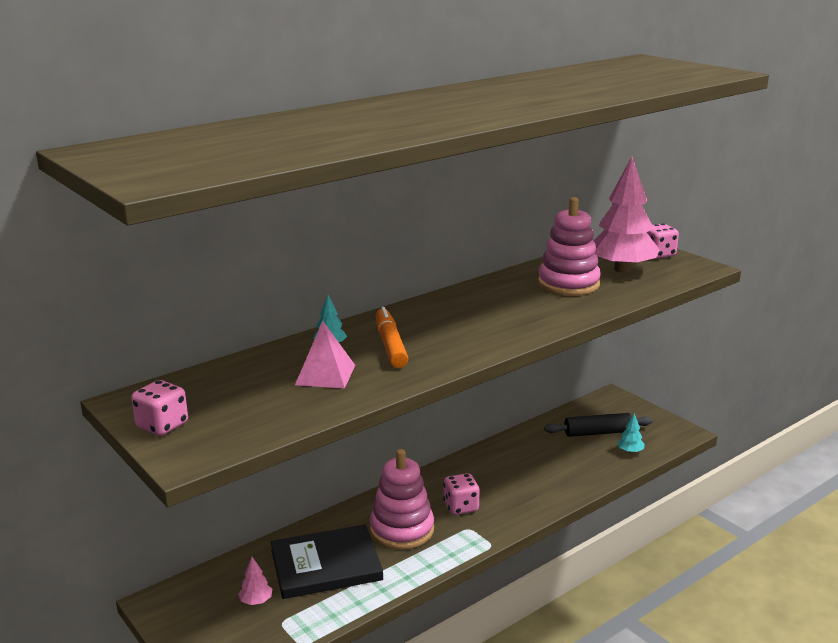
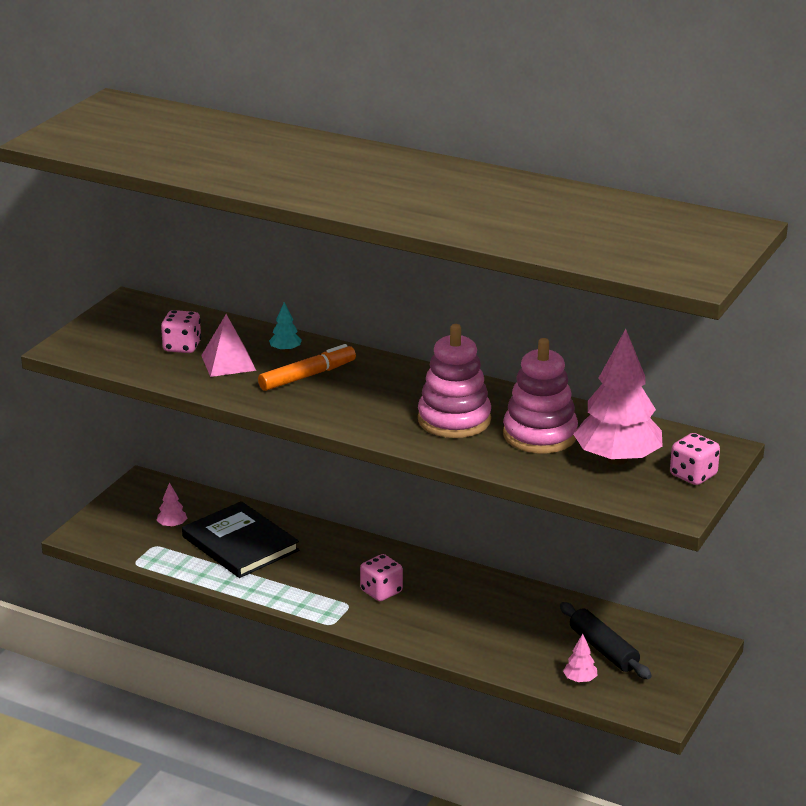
camera: 65 degrees right, 5 degrees up
(162, 425) = (103, 326): pink dice -> pink dice (182, 347)
(402, 530) = (319, 568): pink stacking toy -> pink stacking toy (454, 420)
(630, 451) = (580, 680): turquoise tree -> pink tree

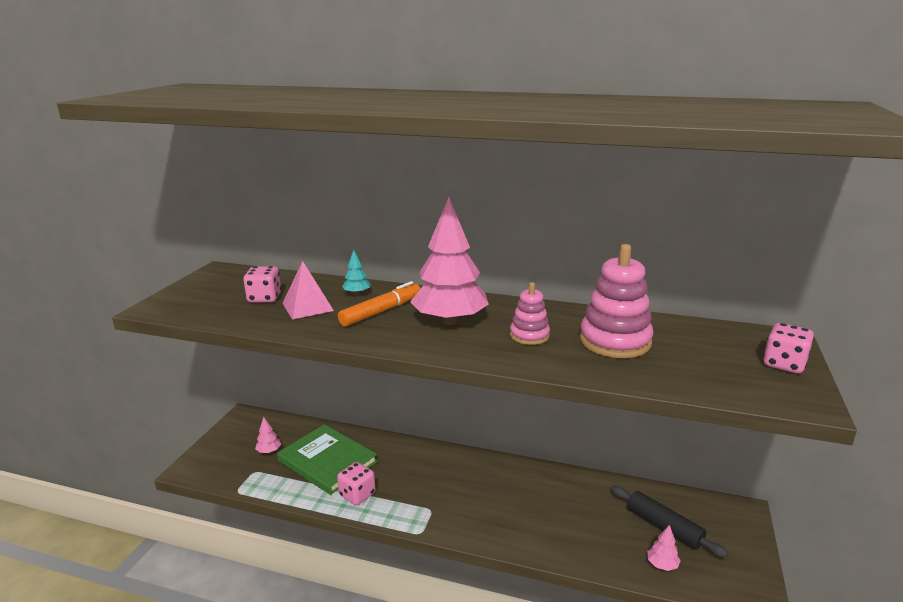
camera: 10 degrees left, 5 degrees down
(240, 544) = (327, 461): black book -> green book
(381, 592) = (455, 493): pink dice -> pink dice (357, 495)
(454, 420) = (529, 335): pink stacking toy -> pink stacking toy, size x0.57
(617, 459) = (702, 356): pink tree -> pink tree (450, 321)

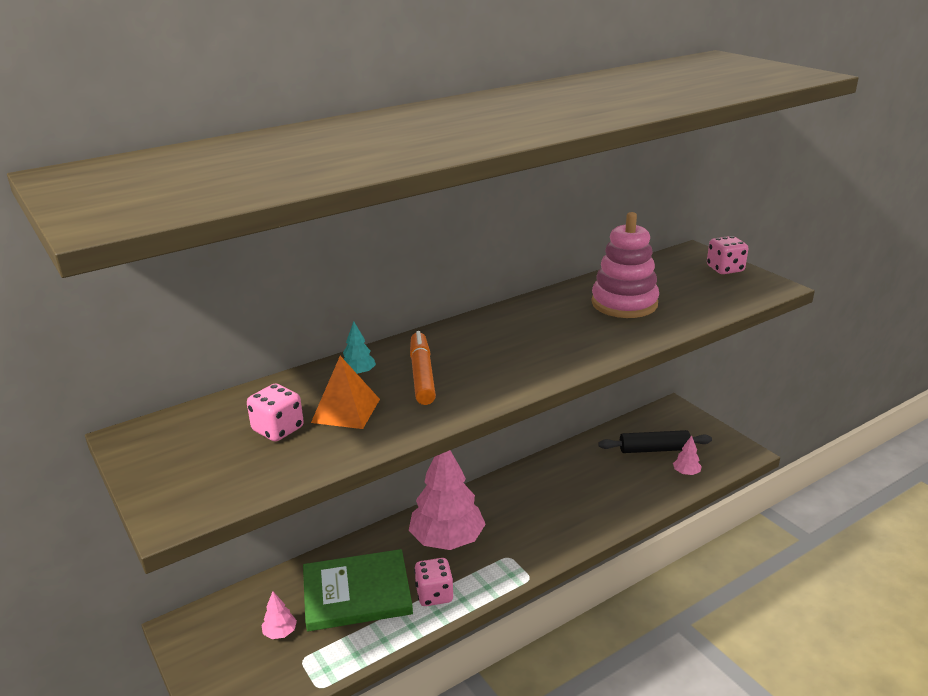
camera: 50 degrees left, 5 degrees up
(307, 307) = (346, 410): pink pyramid -> orange pyramid
(450, 321) = (494, 351): pink tree -> pink tree (447, 540)
(529, 335) = (570, 329): pink stacking toy -> none

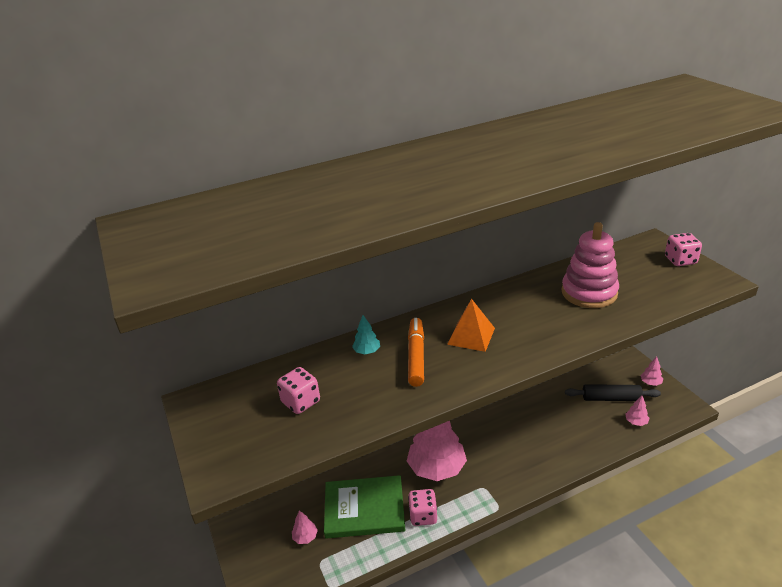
camera: 10 degrees right, 5 degrees up
(346, 410) = (354, 387): orange pyramid -> orange pyramid (471, 336)
(698, 430) = (650, 383): none -> pink tree

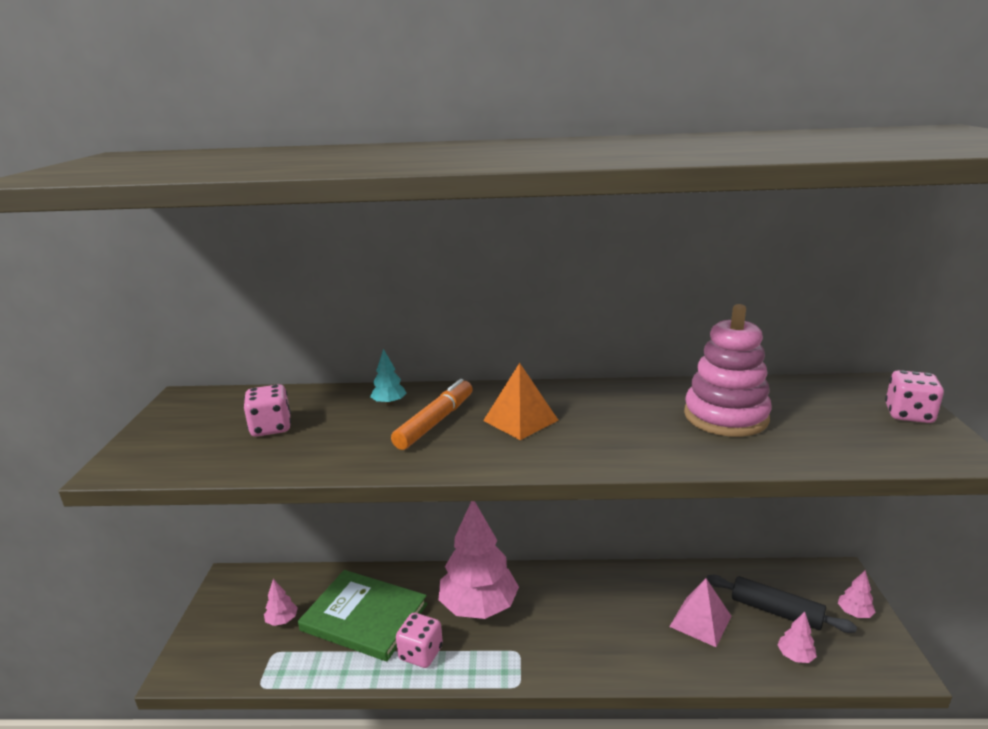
camera: 25 degrees right, 10 degrees down
(575, 421) = (700, 621): none -> pink pyramid

